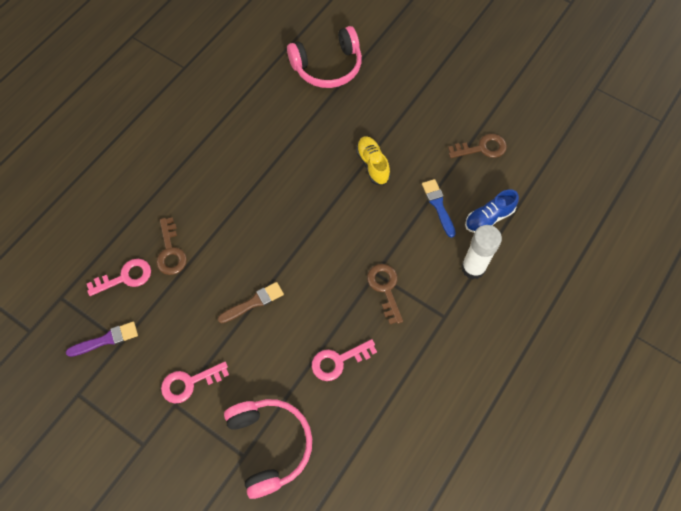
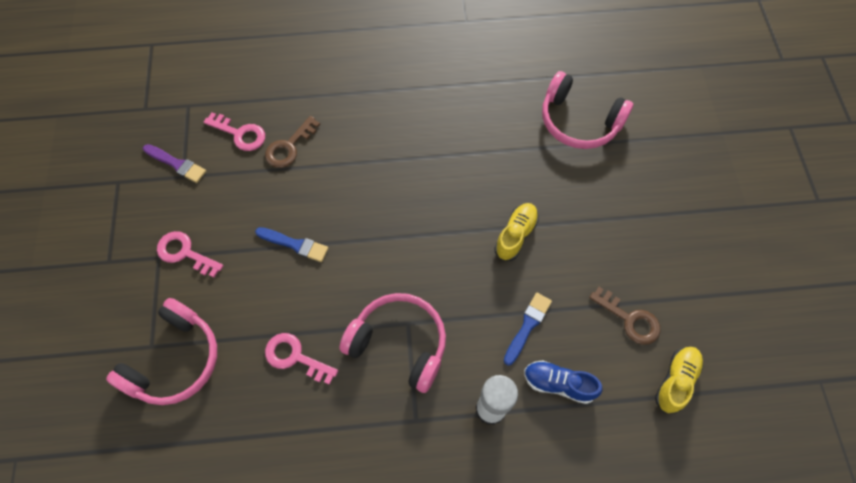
camera: 50 degrees right, 0 degrees up
(253, 302) = (295, 244): brown brush -> blue brush
(385, 288) = (399, 343): brown key -> pink headphones
(538, 156) = (675, 381): none -> yellow shoe

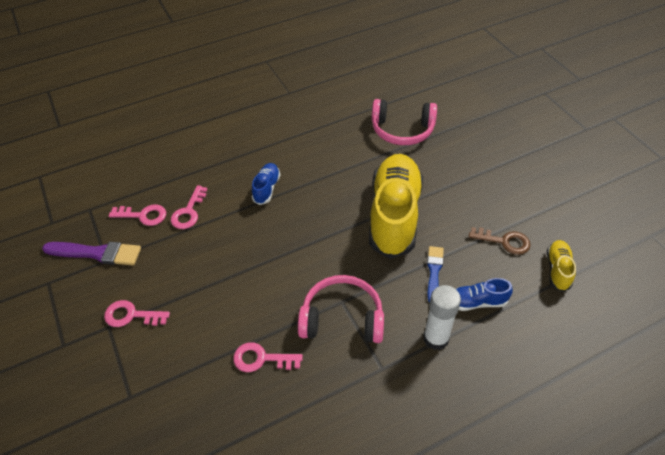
camera: 20 degrees left, 15 degrees down
(175, 360) = (156, 400): pink headphones -> none
(177, 164) = (97, 253): purple brush -> purple brush, size x1.55
(289, 147) = (189, 212): brown key -> pink key
(295, 244) = (224, 278): blue brush -> none
(385, 146) = (266, 188): none -> blue shoe
(515, 235) = (394, 215): yellow shoe -> yellow shoe, size x2.28

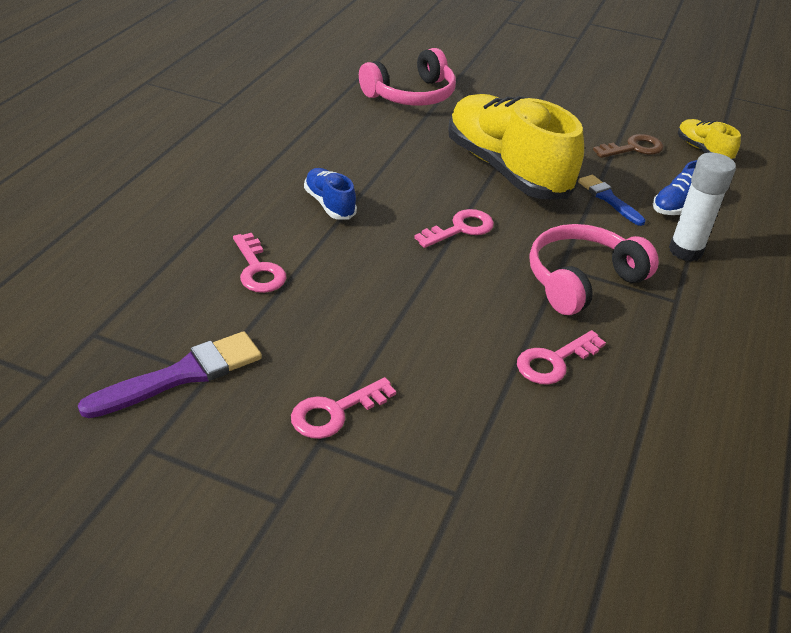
camera: 45 degrees left, 10 degrees down
(143, 215) = (195, 302): pink key -> pink key (460, 229)

